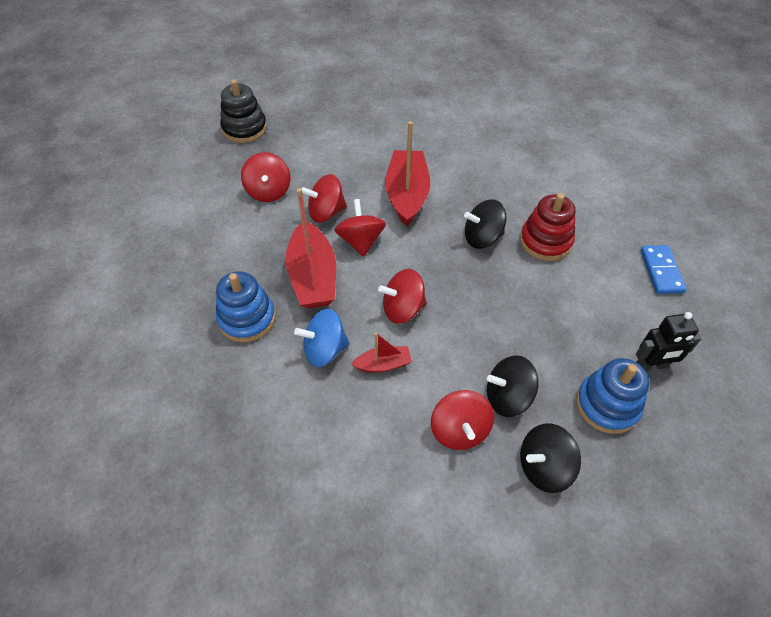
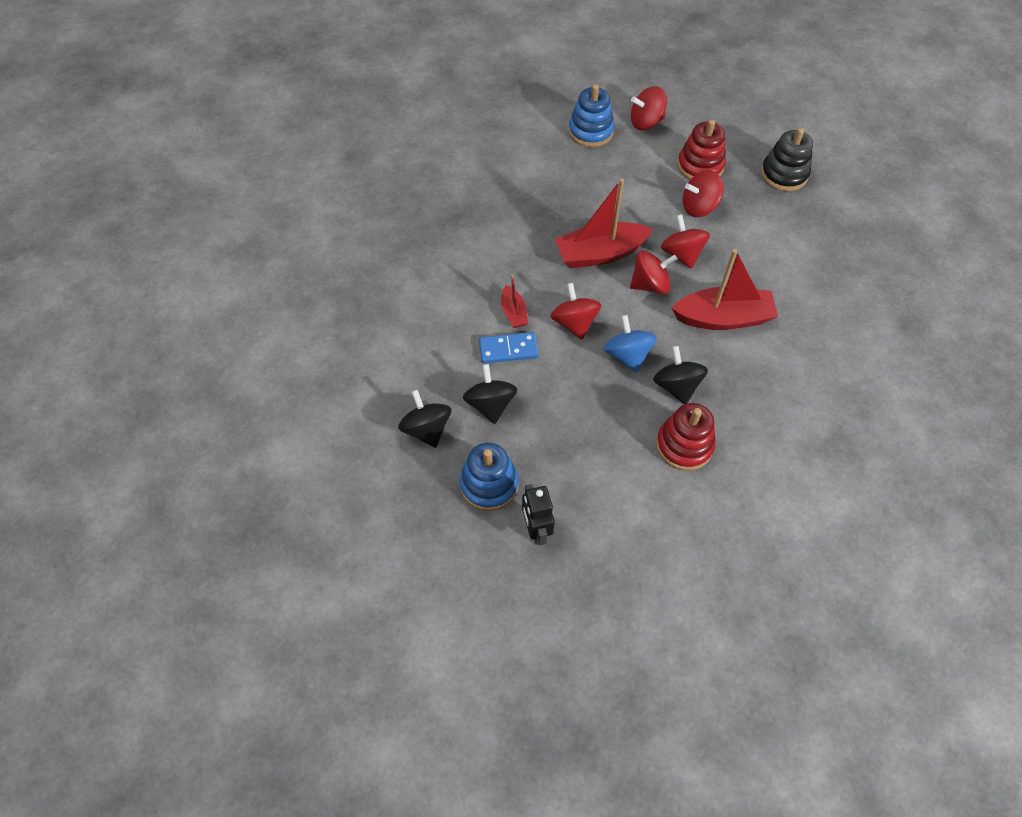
camera: 85 degrees right, 5 degrees up
(214, 182) = (700, 166): none -> red stacking toy
(247, 318) = (548, 216): blue stacking toy -> blue stacking toy (590, 131)
(325, 350) = (523, 271): blue spinning top -> blue spinning top (627, 355)
(459, 430) = (456, 369): red spinning top -> red spinning top (646, 122)
(661, 271) = (663, 559): blue domino -> blue domino (508, 349)

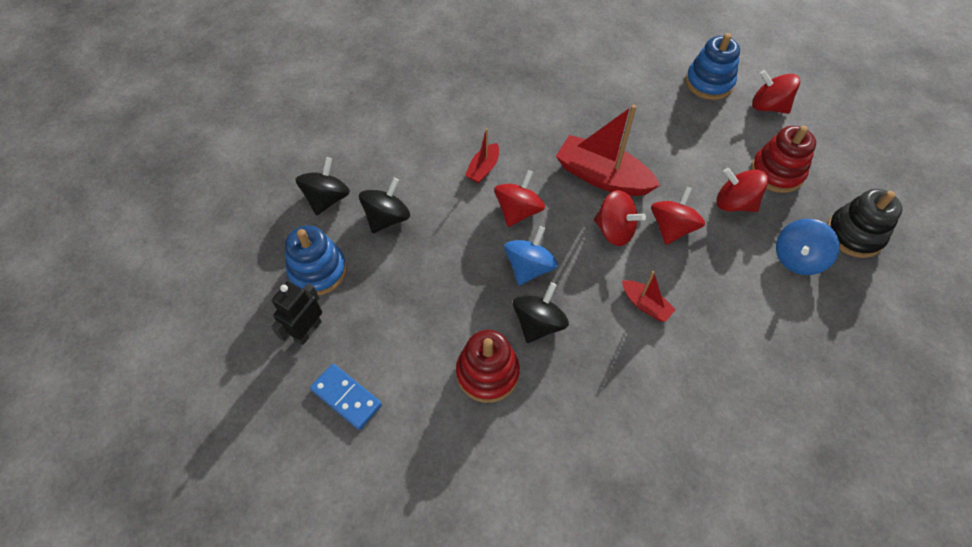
camera: 45 degrees right, 0 degrees up
(508, 349) = (447, 191): blue domino -> blue domino (346, 397)
(723, 318) = (645, 305): red boat -> red boat, size x0.50
(771, 215) = (797, 258): none -> blue spinning top

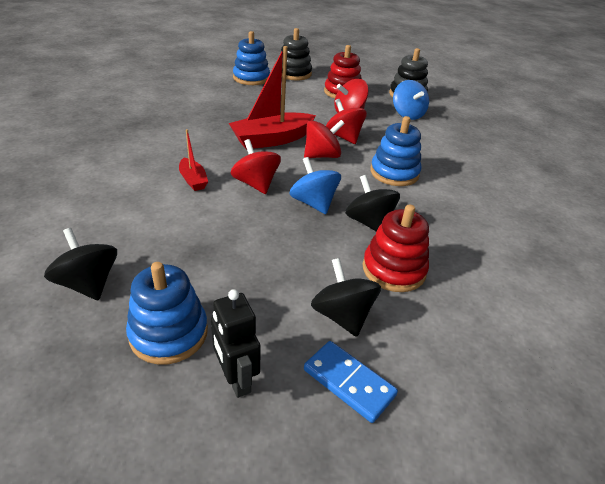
camera: 60 degrees left, 20 degrees down
(346, 397) = (348, 382): blue domino -> blue domino turned 60 degrees clockwise
(387, 218) = (169, 253): black spinning top -> black spinning top (342, 315)
(645, 305) = (394, 173): red boat -> blue stacking toy
(768, 106) = (294, 74): red spinning top -> black stacking toy

